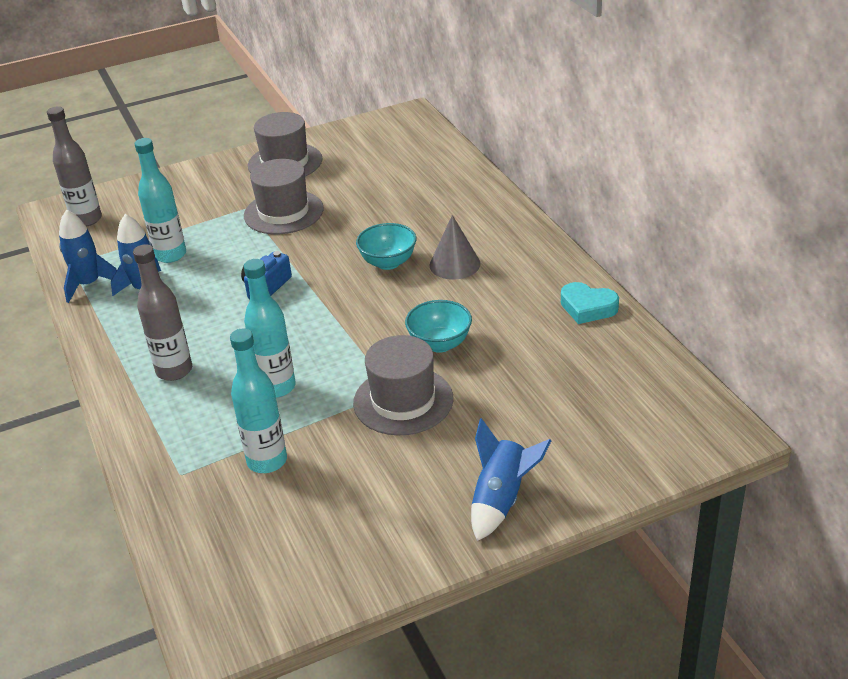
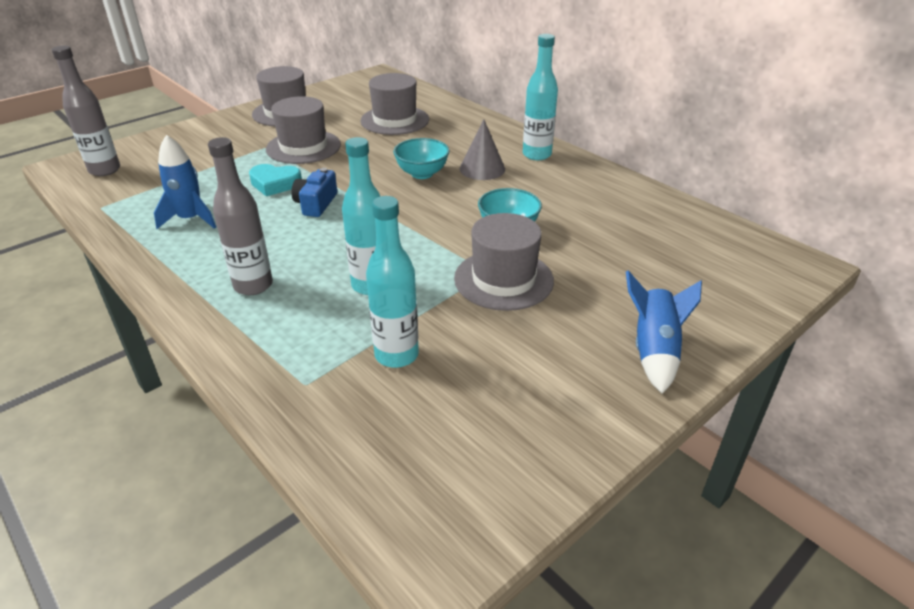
camera: 20 degrees left, 0 degrees up
(89, 284) = (127, 222): blue rocket -> none
(170, 255) = (206, 189): turquoise bottle -> turquoise bottle (537, 155)
(394, 186) = (395, 120): none -> grey hat
(587, 307) = (616, 187): turquoise heart -> turquoise heart (275, 184)

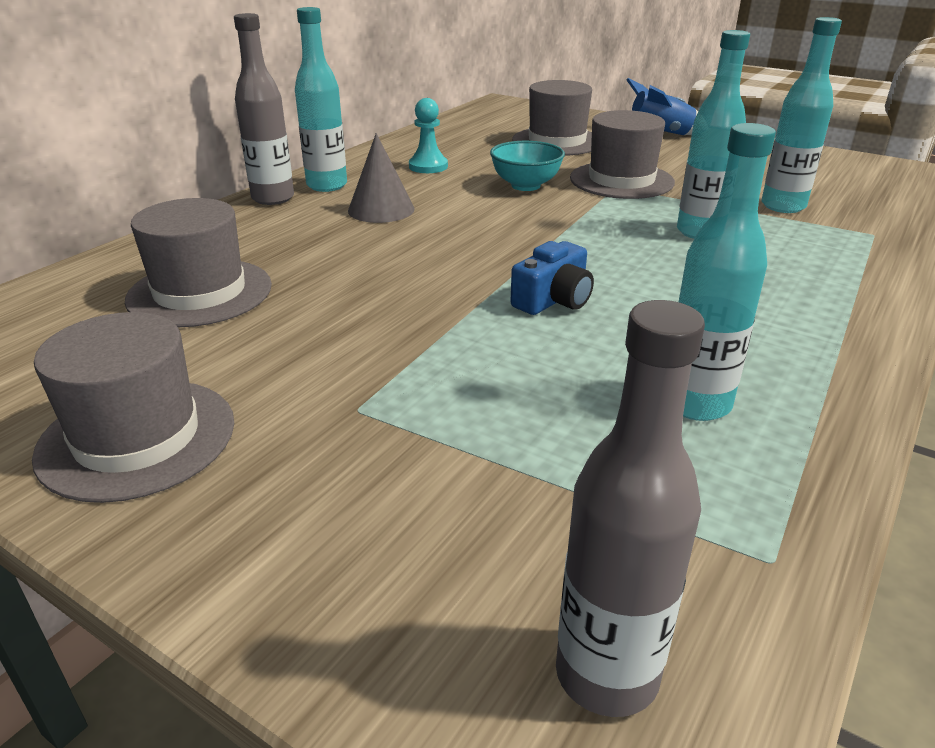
camera: 105 degrees left, 5 degrees down
(190, 219) = (696, 404): blue rocket -> turquoise bottle
(253, 285) = (783, 296): grey bottle -> grey bottle (273, 198)
(275, 184) = (513, 352): turquoise heart -> none
(303, 147) = (344, 361): grey hat -> grey hat (557, 141)
(316, 204) = (554, 300): blue camera -> blue camera turned 45 degrees counterclockwise
(422, 173) = (413, 242): turquoise bowl -> none
(569, 194) = (428, 166): none -> turquoise pawn

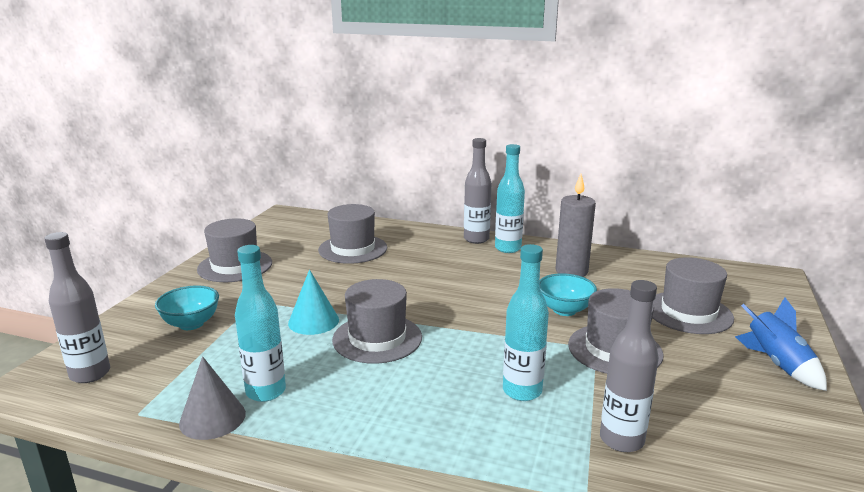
camera: 75 degrees right, 10 degrees down
(381, 209) = (481, 270): grey cone -> grey cone (212, 418)
(411, 501) = (191, 324): none -> turquoise bowl
(428, 166) = (571, 271): turquoise pawn -> grey candle
(473, 349) = (313, 321): none -> turquoise cone
(554, 300) = (377, 338): blue camera -> grey hat
(783, 206) = (621, 440): turquoise bottle -> grey bottle

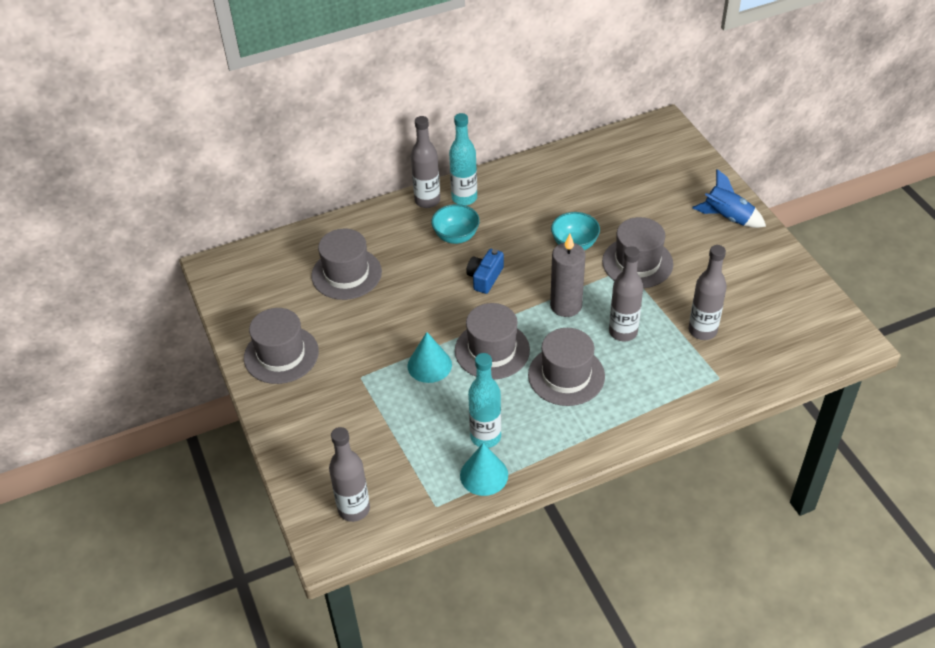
camera: 40 degrees left, 25 degrees up
(191, 324) = (348, 427): turquoise bowl -> turquoise bowl (456, 236)
(212, 418) = (484, 475): grey cone -> turquoise cone
(449, 294) = (485, 277): none -> blue camera
(522, 391) = (623, 332): turquoise bottle -> grey bottle
(571, 271) = (537, 199): grey candle -> grey candle (566, 306)
(688, 312) = (646, 198): grey hat -> grey hat (566, 375)

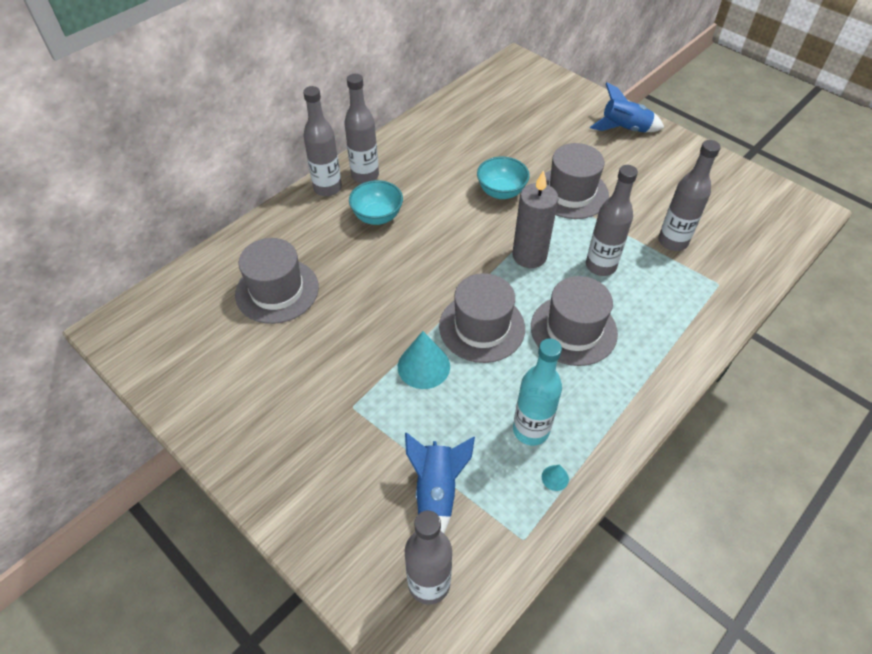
camera: 25 degrees left, 5 degrees up
(281, 354) = (243, 411): grey hat -> none
(391, 454) = (436, 492): none -> blue rocket
(464, 198) = (365, 175): turquoise bottle -> grey bottle
(484, 475) = (555, 478): turquoise cone -> turquoise cone, size x0.46
(485, 277) = (431, 251): blue camera -> none

